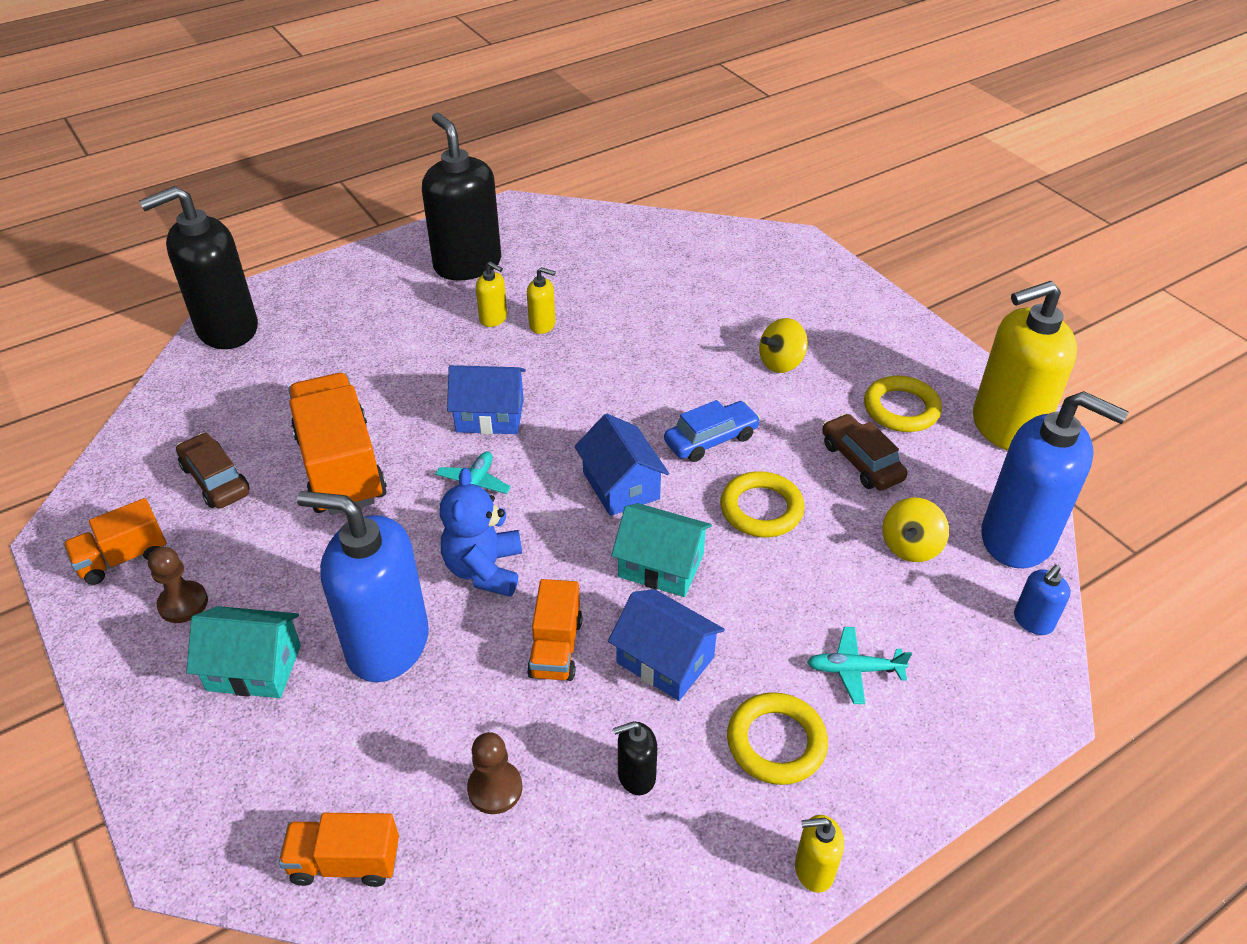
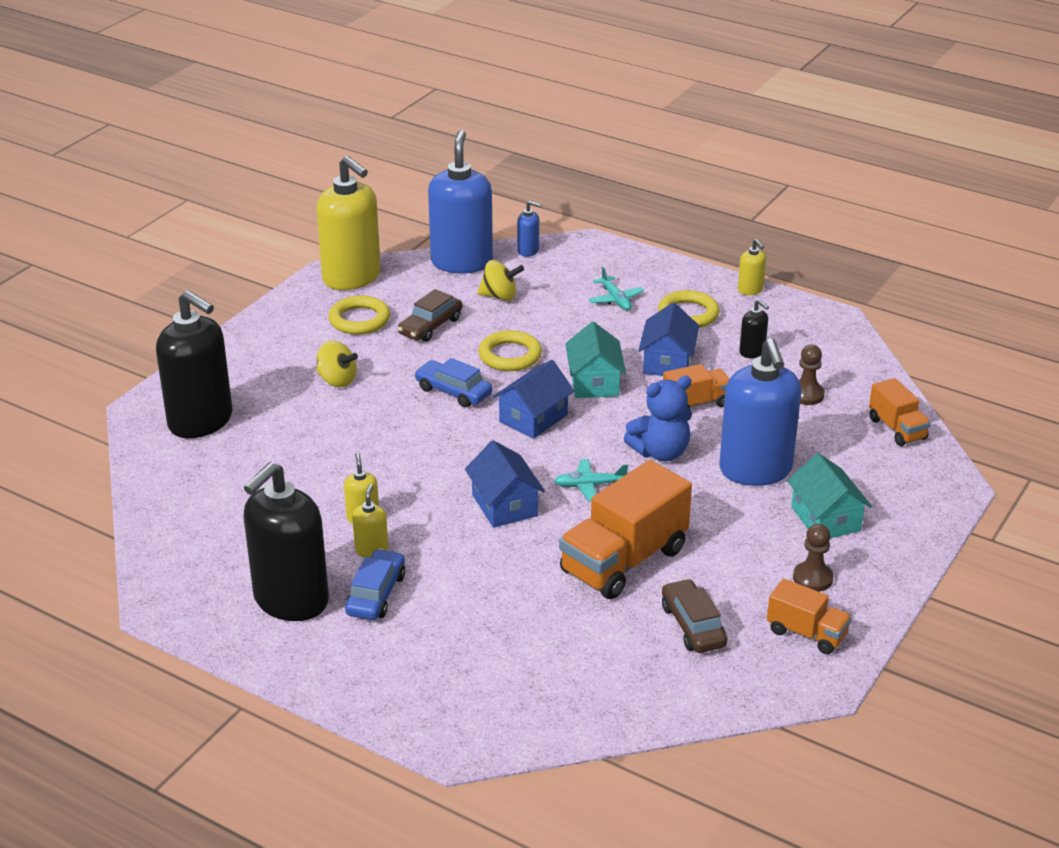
camera: 115 degrees left, 10 degrees down
(215, 480) = (693, 626): brown car -> brown car turned 135 degrees clockwise
(227, 329) = (503, 728): black soap dispenser -> black soap dispenser (201, 421)
(435, 307) = (376, 594): none -> blue car

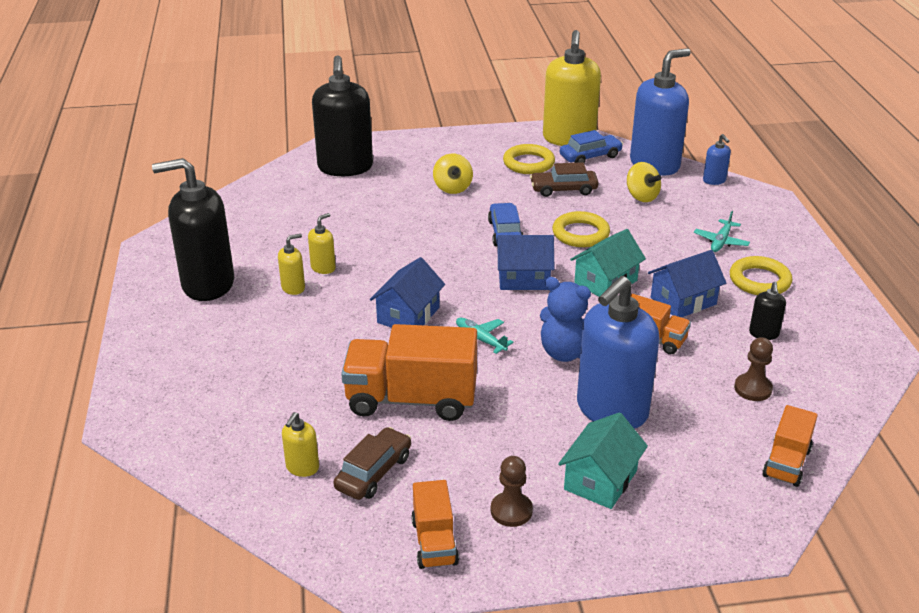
camera: 50 degrees right, 0 degrees up
(376, 594) = (249, 312): blue car -> blue car (590, 156)
(750, 290) = (844, 293): yellow soap dispenser -> yellow soap dispenser (302, 467)

